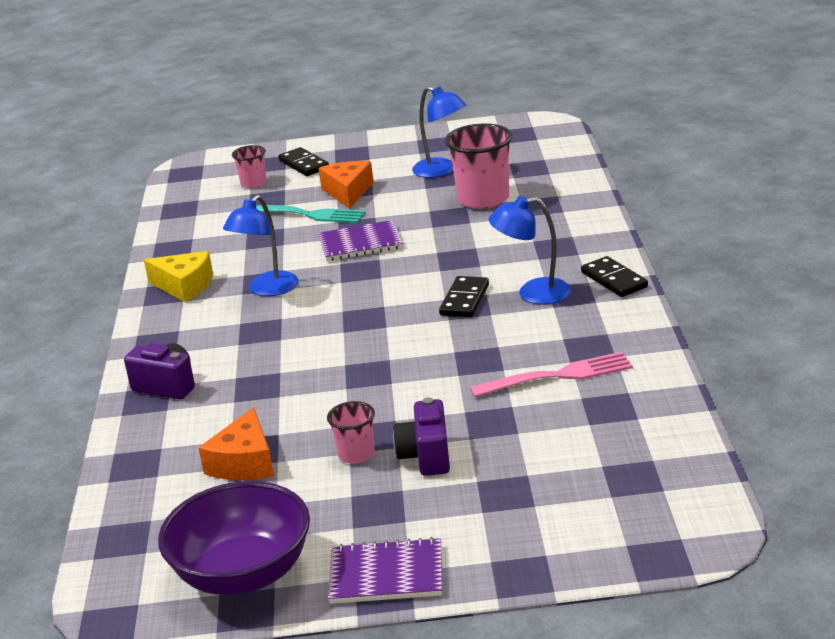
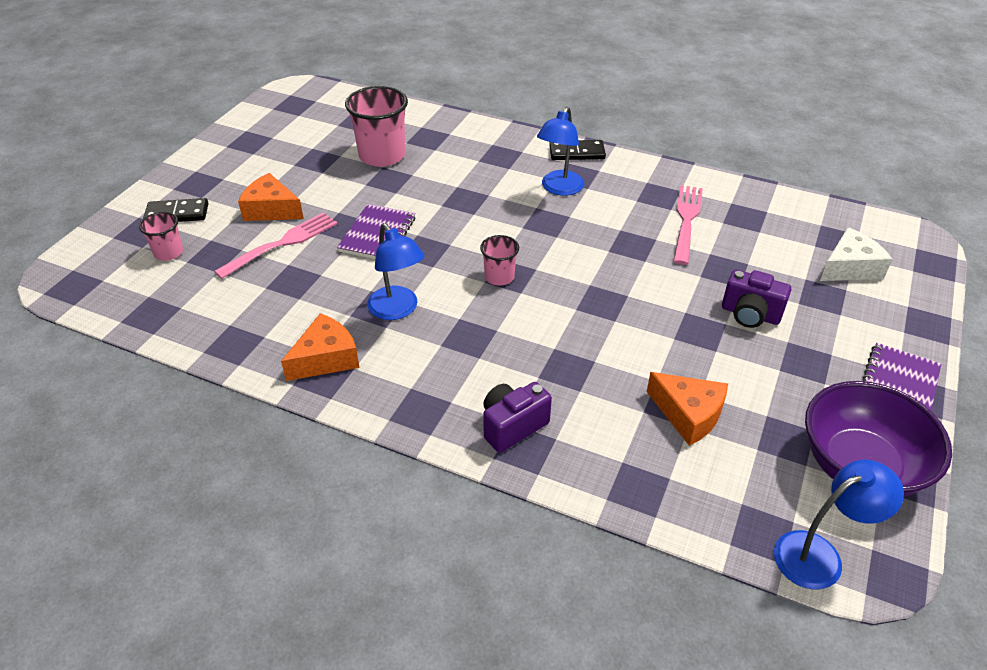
camera: 65 degrees left, 15 degrees up
(184, 286) = (326, 358): yellow cheese -> orange cheese
(306, 215) = (281, 244): turquoise fork -> pink fork
(356, 454) = (721, 348): pink cup -> pink cup (499, 277)
(441, 171) = (303, 155): blue lamp -> blue lamp (819, 554)
(464, 300) = (535, 219): black domino -> none
(581, 498) = (850, 267): none -> white cheese

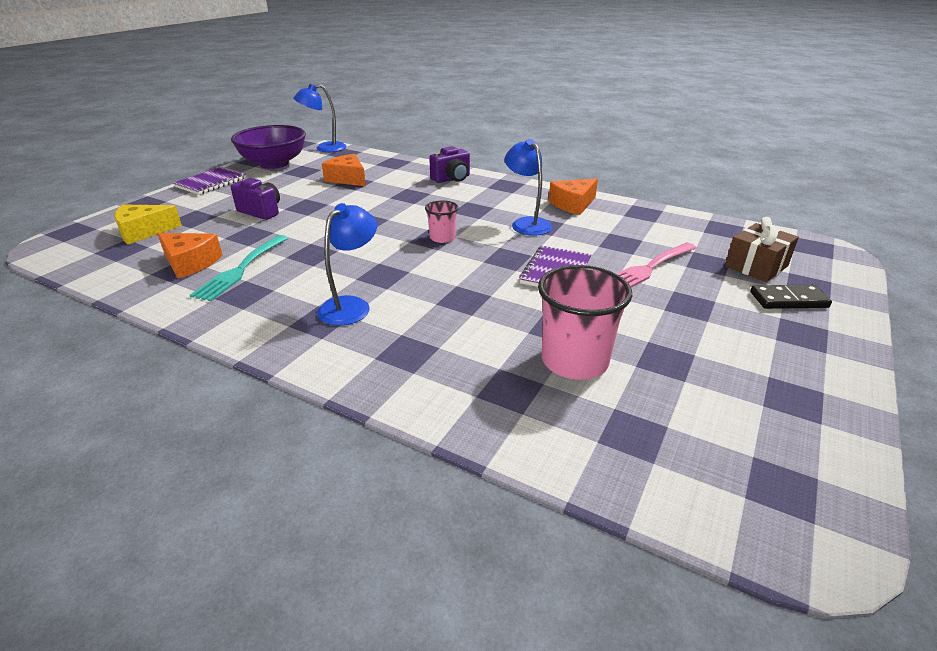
camera: 175 degrees left, 10 degrees down
(168, 252) = (756, 266): pink cup -> brown gift
(271, 209) = (683, 299): orange cheese -> orange cheese (190, 263)
(577, 152) = (300, 351): black domino -> none
(686, 221) = (241, 269): pink fork -> turquoise fork
(850, 267) = (144, 232): white cheese -> yellow cheese

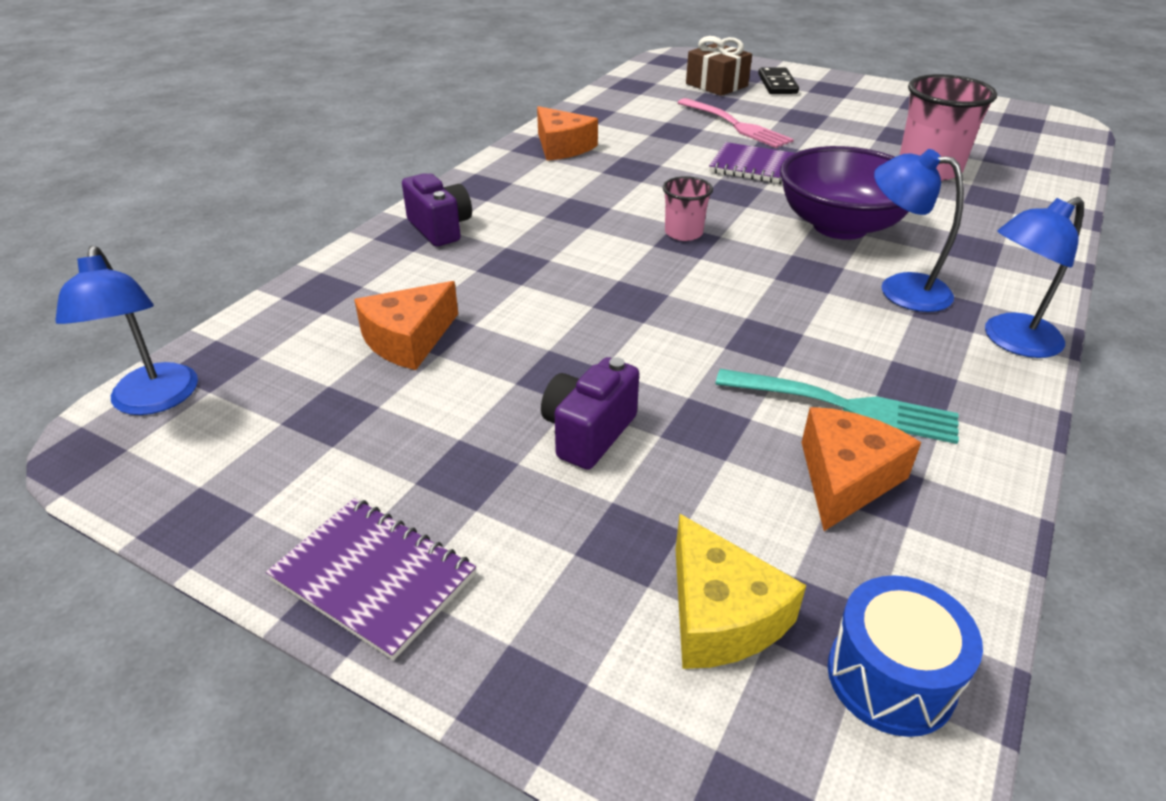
camera: 90 degrees left, 5 degrees up
(86, 258) = (890, 677): none -> blue drum
(274, 164) = (248, 475): purple bowl -> purple bowl (840, 226)
(527, 223) = (627, 177): blue lamp -> blue lamp (1011, 341)

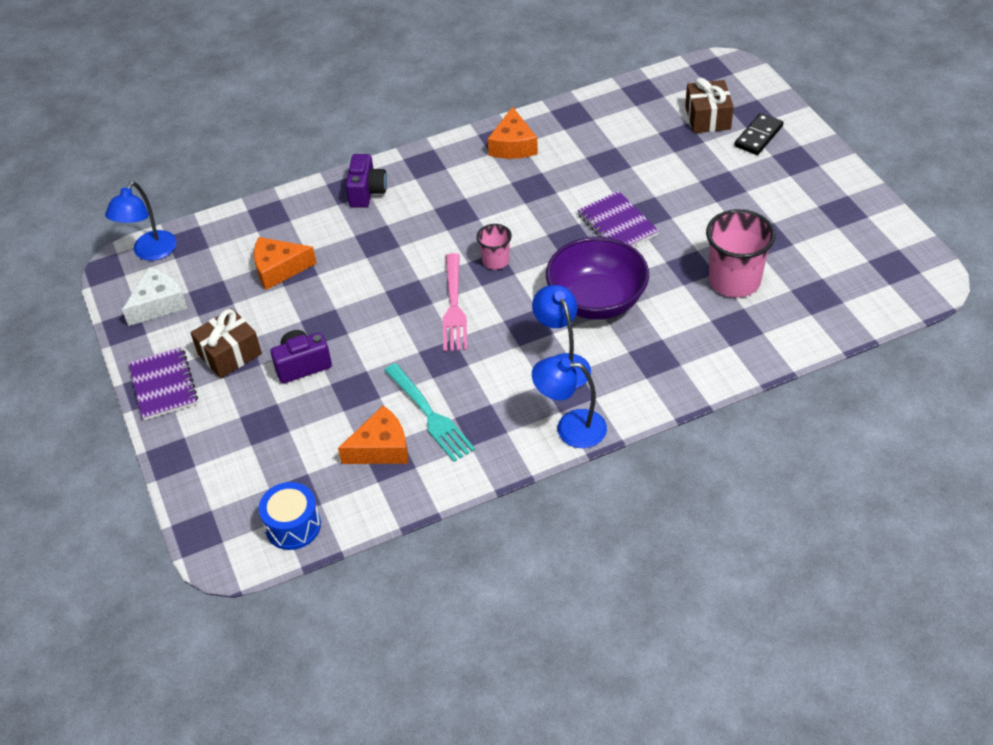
camera: 40 degrees right, 10 degrees up
(238, 461) = (159, 304): none -> white cheese
(449, 472) = (229, 354): none -> brown gift
(720, 615) = (263, 470): yellow cheese -> none
(734, 125) = (659, 172): pink fork -> pink fork (453, 306)

